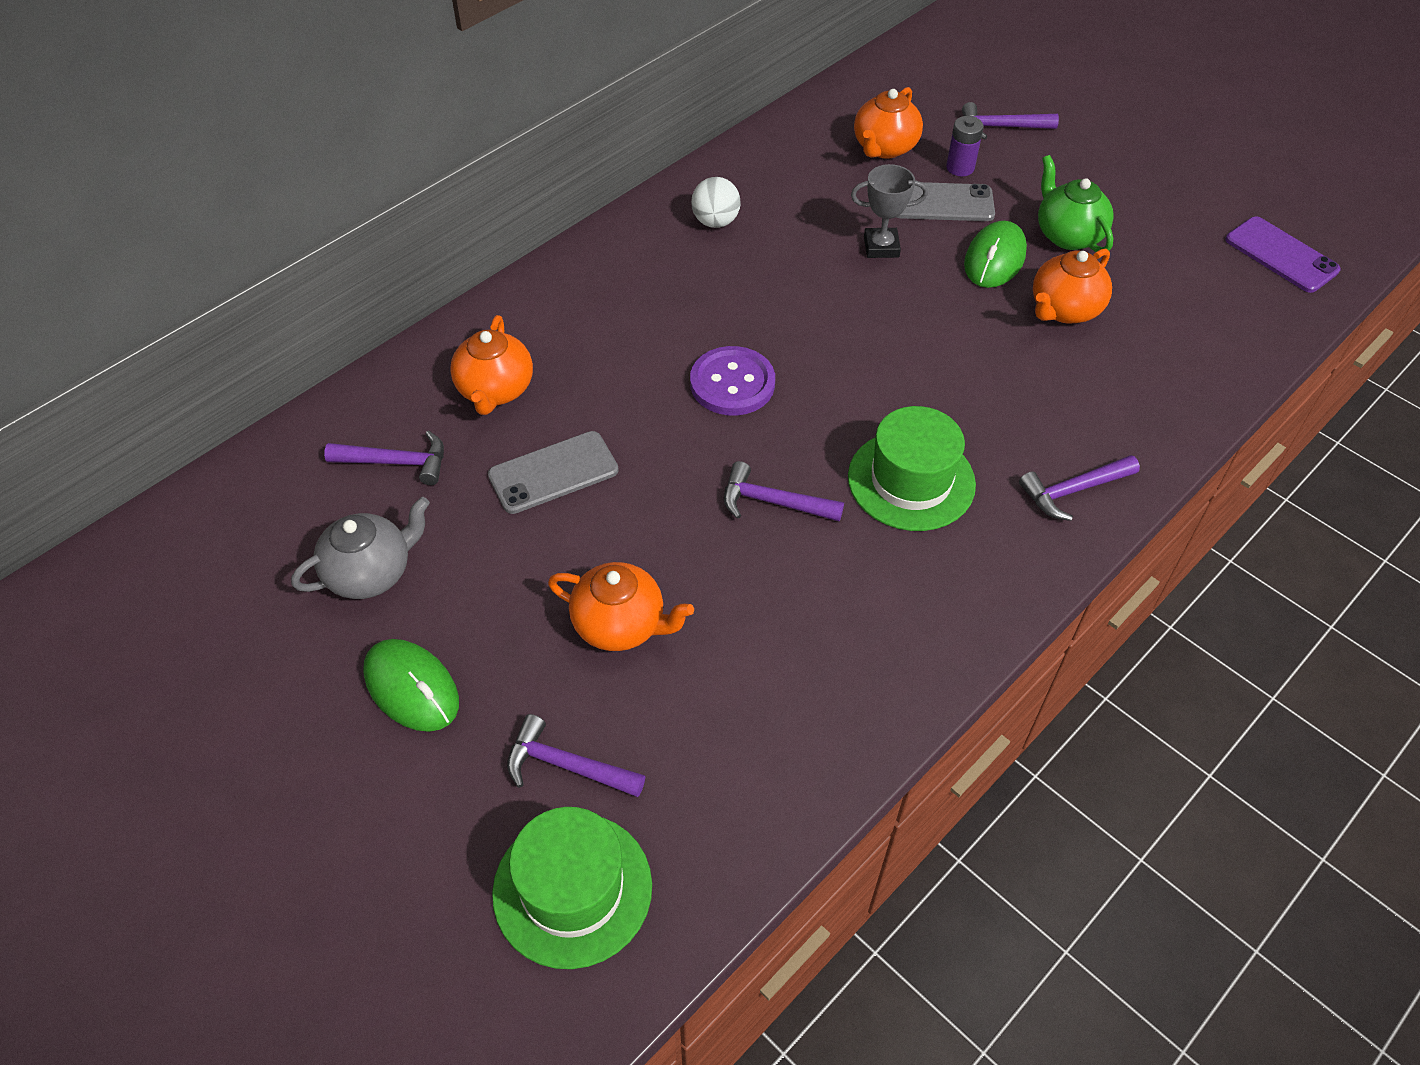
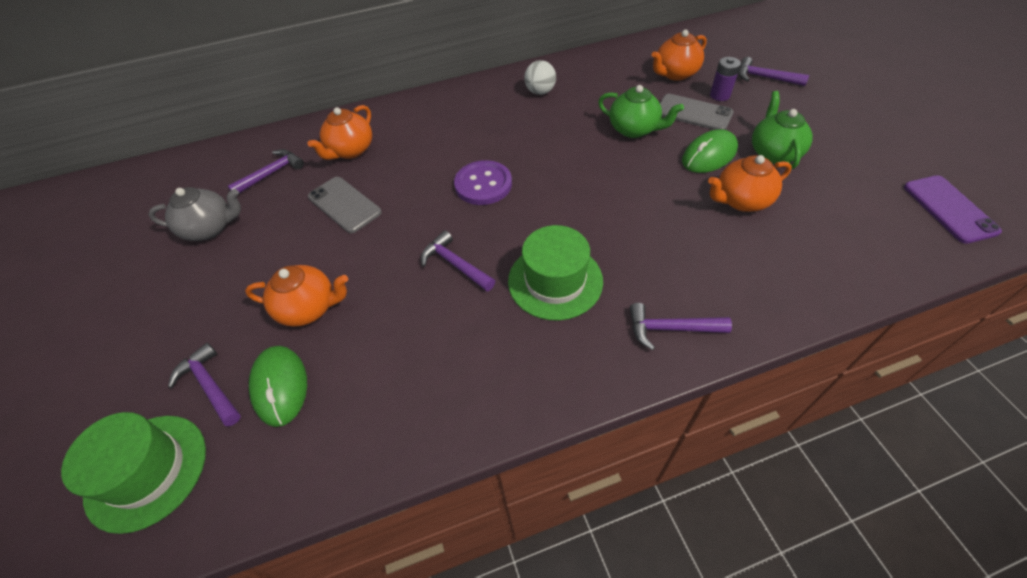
camera: 30 degrees right, 0 degrees up
(396, 462) = (271, 173): purple hammer -> purple hammer turned 75 degrees counterclockwise
(412, 688) = (174, 301): green mouse -> green mouse (280, 386)
(553, 473) = (344, 205): grey phone -> grey phone turned 45 degrees clockwise
(620, 625) = (309, 308): orange teapot -> orange teapot turned 45 degrees counterclockwise
(881, 247) = (634, 129): grey trophy -> green teapot

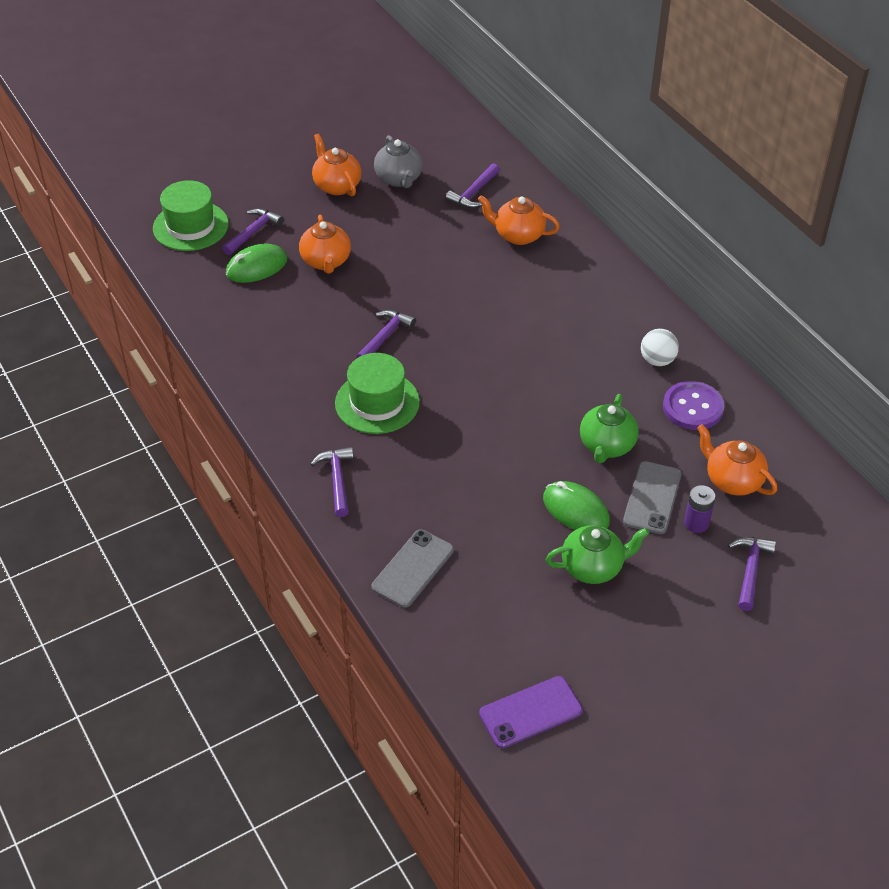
camera: 75 degrees right, 5 degrees down
(271, 173) = (473, 193): purple hammer -> purple hammer turned 90 degrees clockwise
(344, 205) = (443, 251): grey phone -> grey phone (412, 568)
(483, 184) = (490, 338): purple button -> purple button (693, 407)
(741, 200) = (507, 534): orange teapot -> orange teapot (337, 185)

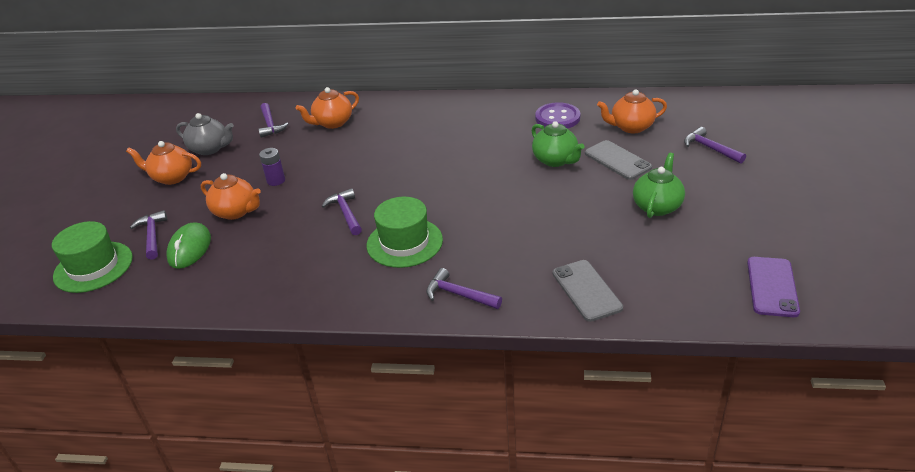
camera: 50 degrees left, 10 degrees down
(575, 510) = (599, 194): green mouse -> none
(657, 360) = (505, 115): white ball -> none
(696, 523) = (654, 152): purple battery -> purple battery (276, 180)

